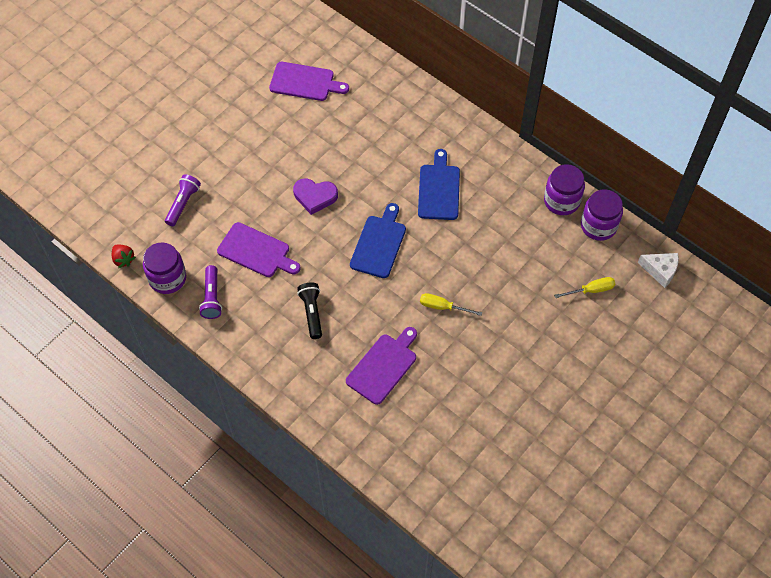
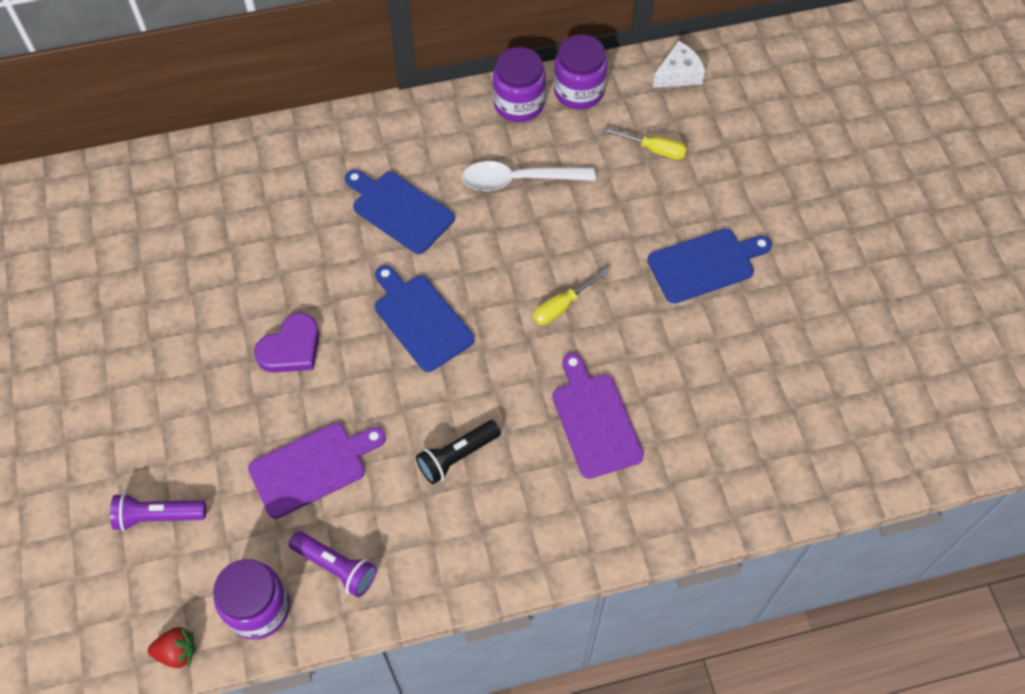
camera: 55 degrees left, 0 degrees up
(183, 204) = (158, 516): purple flashlight -> purple flashlight turned 60 degrees counterclockwise
(305, 82) = (111, 255): purple cutting board -> none
(312, 313) = (457, 456): black flashlight -> black flashlight turned 60 degrees counterclockwise
(508, 234) = (518, 180): none -> white spoon
(531, 364) = (705, 264): none -> blue cutting board
(591, 290) = (654, 149): yellow screwdriver -> yellow screwdriver turned 90 degrees clockwise

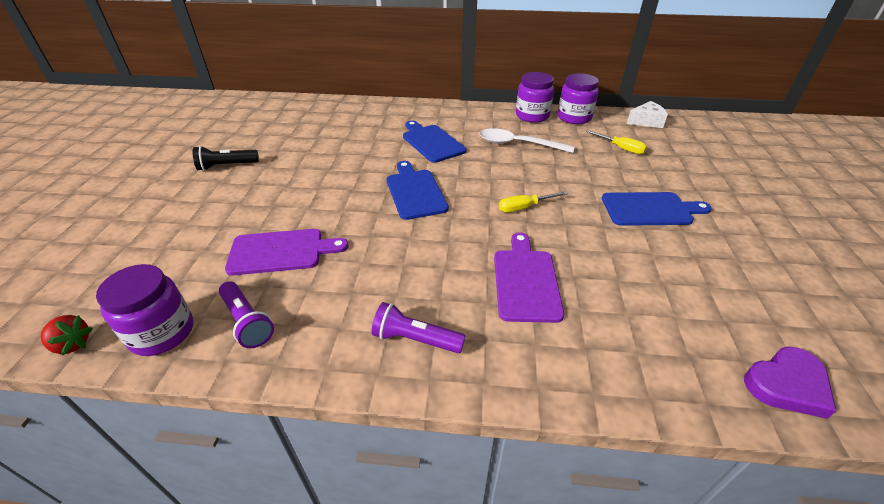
camera: 20 degrees right, 20 degrees down
(158, 516) = (151, 250): purple flashlight -> purple flashlight (415, 339)
(291, 348) = (317, 186): purple heart -> purple heart (787, 384)
(457, 456) = (396, 274): black flashlight -> black flashlight (227, 166)

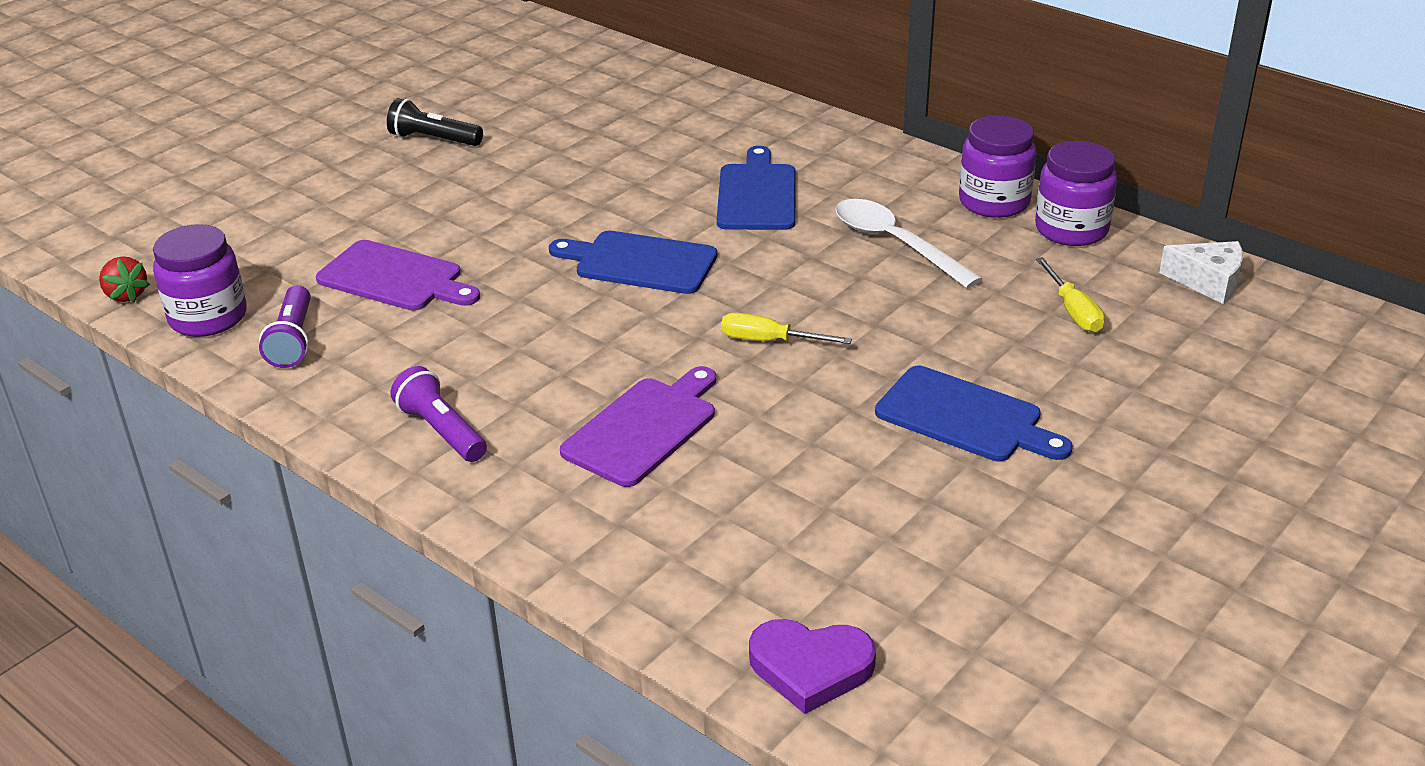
camera: 35 degrees right, 5 degrees down
(415, 192) = (640, 262): blue cutting board -> blue cutting board turned 90 degrees counterclockwise

